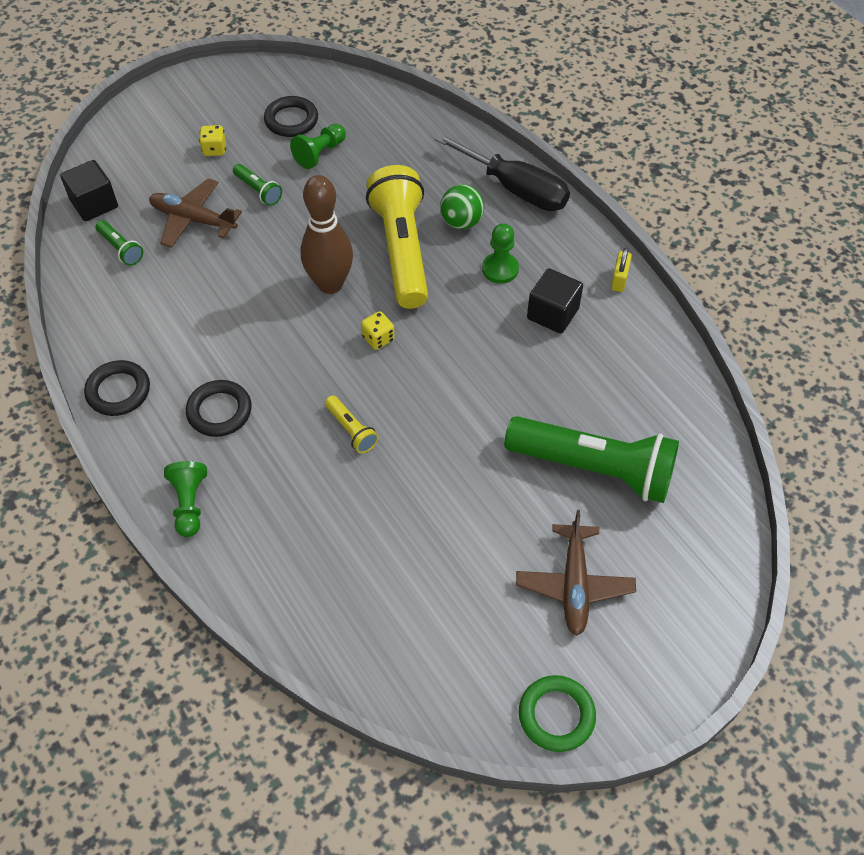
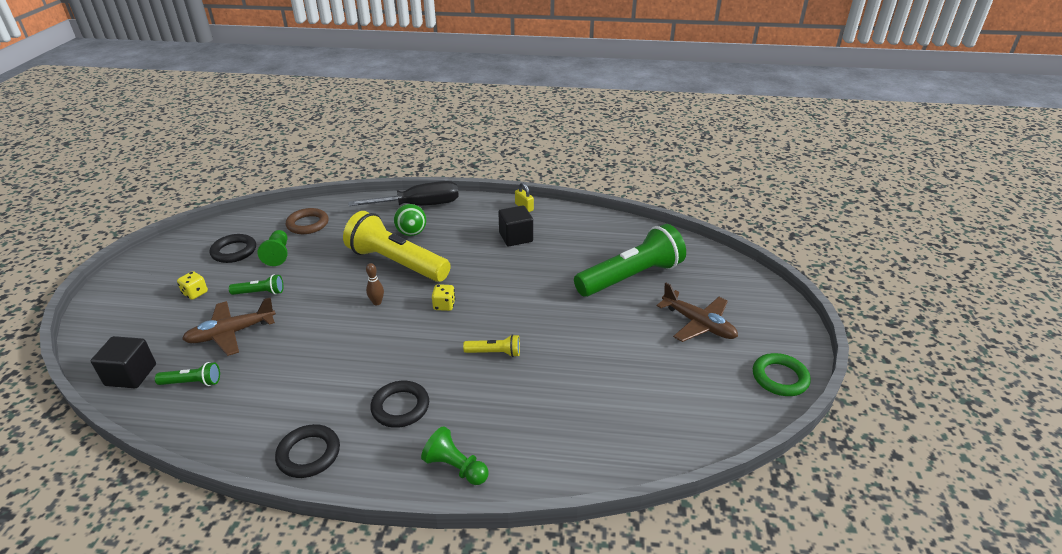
camera: 50 degrees left, 20 degrees down
(330, 284) = (377, 302): brown bowling pin -> brown bowling pin, size x0.42
(386, 132) = (308, 224): none -> brown ring
(500, 269) = (462, 238): green pawn -> none

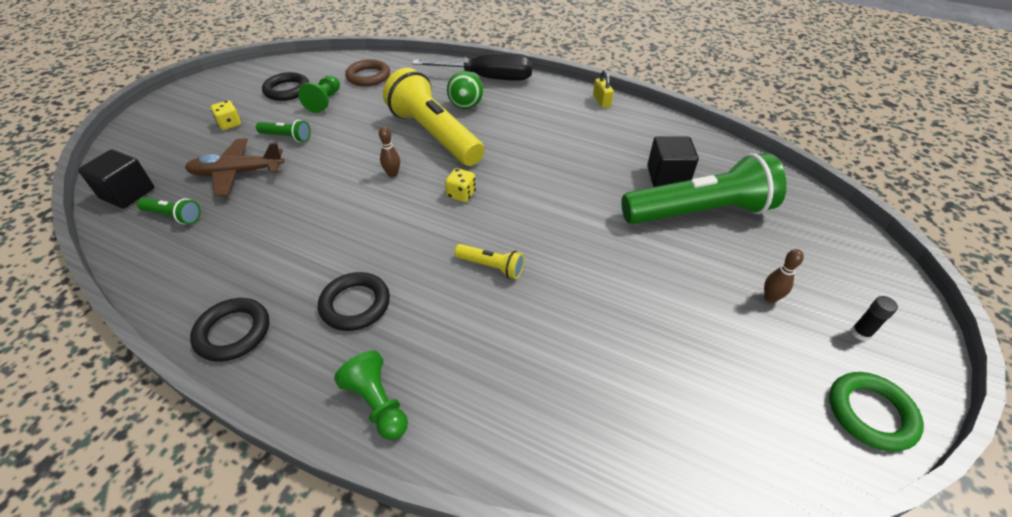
camera: 20 degrees right, 10 degrees up
(516, 237) = (577, 133): black cube -> black cube (667, 176)
(698, 324) = (770, 298): brown plane -> brown bowling pin
(760, 331) = (860, 333): none -> black glue stick

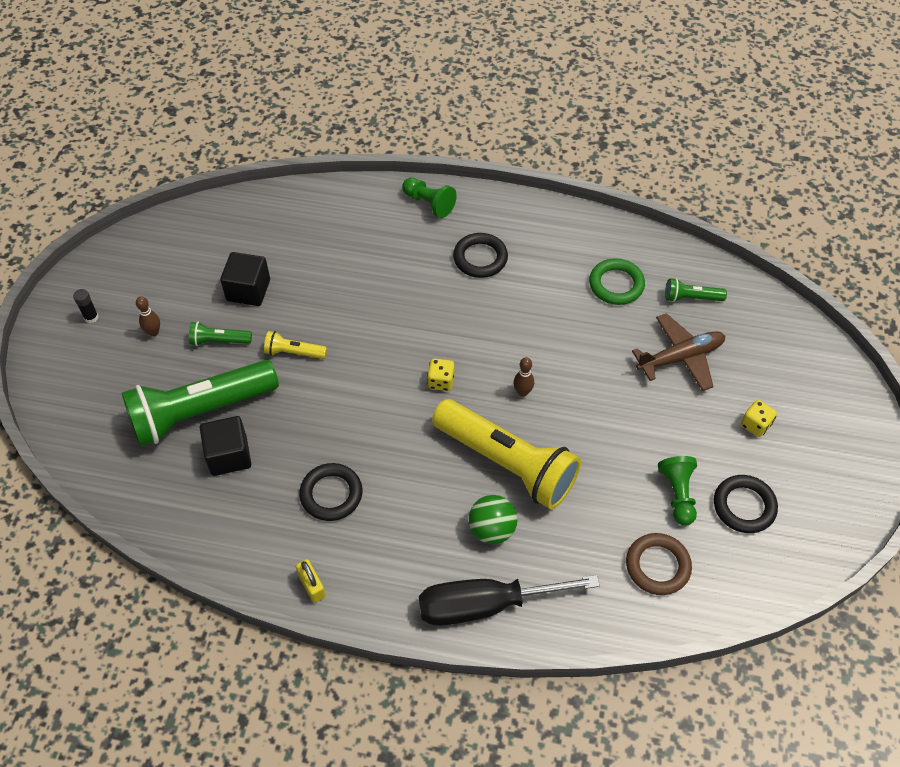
camera: 165 degrees right, 10 degrees up
(127, 193) = (759, 311): black cube -> black cube (248, 290)
(233, 332) = (554, 222): black ring -> black ring (331, 494)
(287, 137) = (673, 419): green flashlight -> green flashlight (219, 341)
(491, 267) = (386, 311): yellow flashlight -> yellow flashlight (294, 352)
(870, 413) = (109, 262): green ring -> green ring (616, 284)

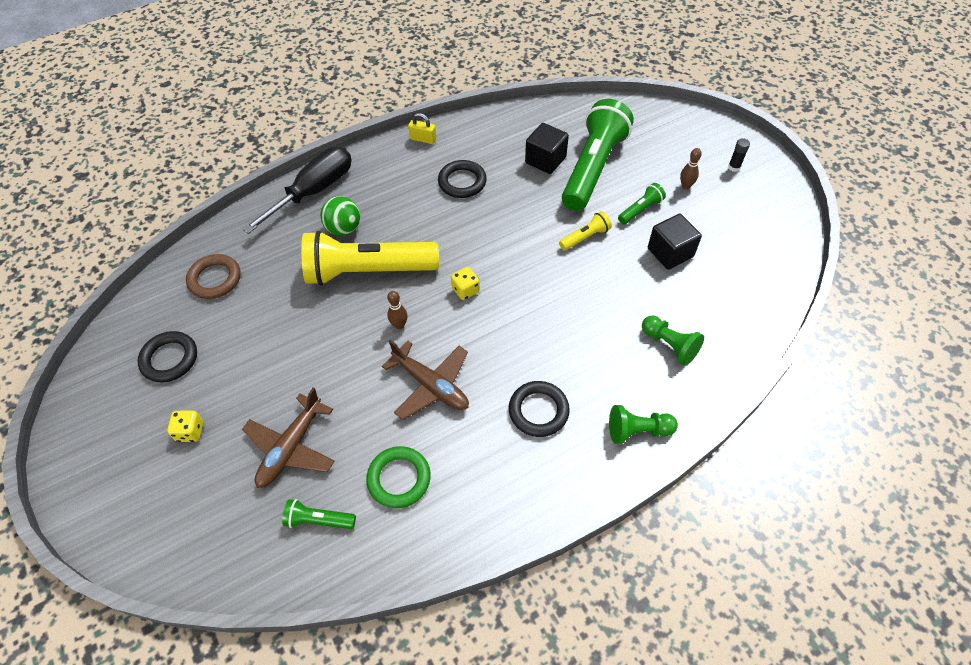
camera: 140 degrees right, 0 degrees up
(539, 328) = (431, 385): none -> brown plane
(677, 494) = (227, 333): green pawn -> green pawn (669, 345)
(691, 298) = (318, 520): green flashlight -> green flashlight turned 135 degrees counterclockwise

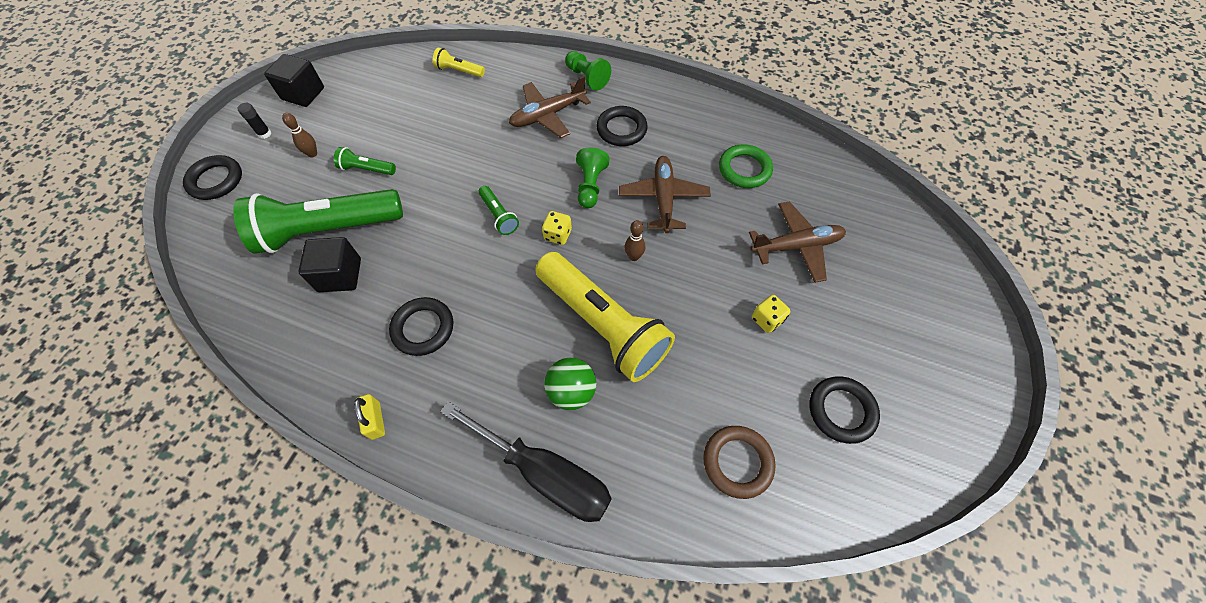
camera: 130 degrees left, 5 degrees up
(190, 432) = (864, 325): yellow dice -> yellow dice (767, 319)
(314, 191) = (545, 473): black screwdriver -> black screwdriver turned 150 degrees counterclockwise
(318, 520) = (815, 191): green flashlight -> green flashlight (499, 216)
(585, 237) = (429, 189): yellow flashlight -> yellow flashlight (459, 71)
(607, 362) = (547, 115): none -> brown plane
(669, 345) = (503, 92): green pawn -> green pawn (590, 186)
(670, 252) = (407, 129): black cube -> black cube (303, 94)
(697, 129) = (216, 180): none -> black ring

